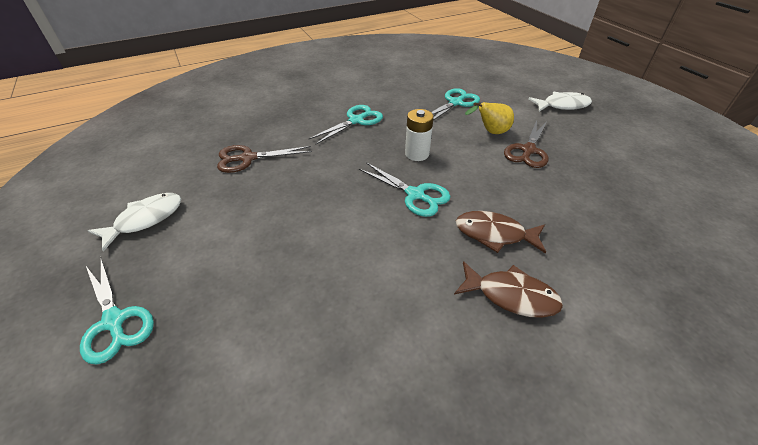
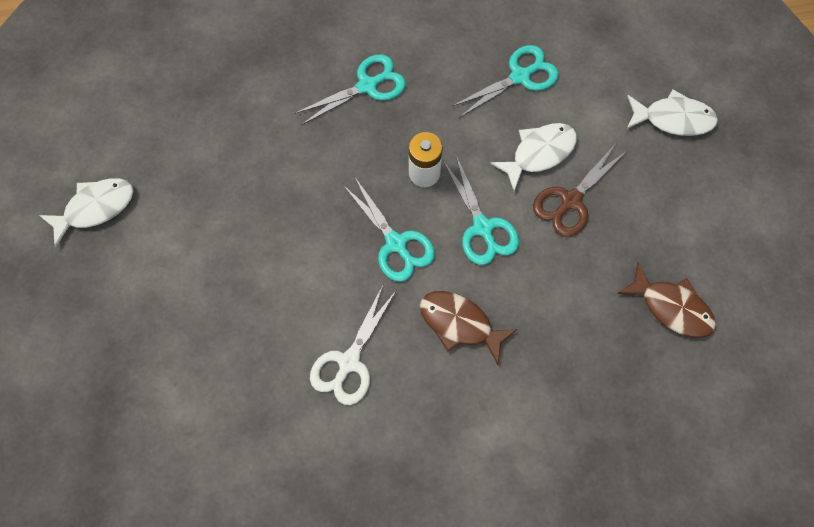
camera: 15 degrees right, 25 degrees up
(114, 321) = (70, 332): turquoise scissors -> turquoise scissors (482, 227)
(248, 158) = (215, 131): brown scissors -> none
(412, 283) = (349, 362): none -> white scissors
(490, 132) = (539, 153): yellow pear -> white fish
(511, 295) = (439, 402): brown fish -> brown fish (671, 307)

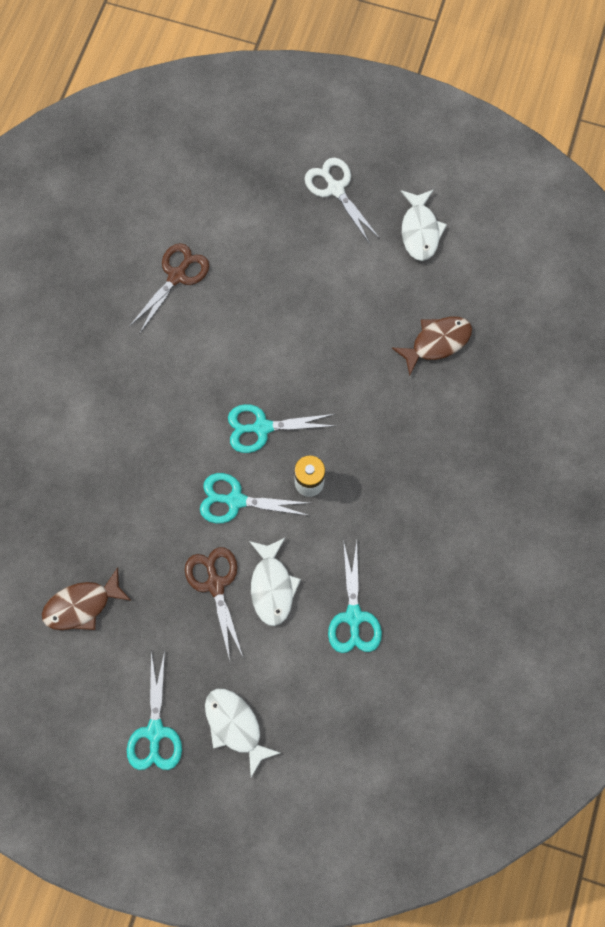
camera: 120 degrees right, 5 degrees up
(276, 428) = (177, 276): none -> brown scissors
(349, 362) = (192, 346): white scissors -> white scissors (335, 189)
(367, 86) = (417, 482): turquoise scissors -> turquoise scissors (155, 731)
(460, 324) = (171, 438): brown fish -> brown fish (436, 342)
(673, 119) = (235, 725): white fish -> white fish turned 105 degrees clockwise

